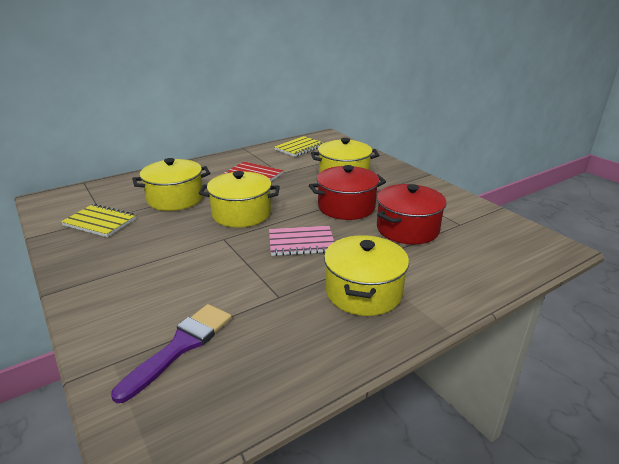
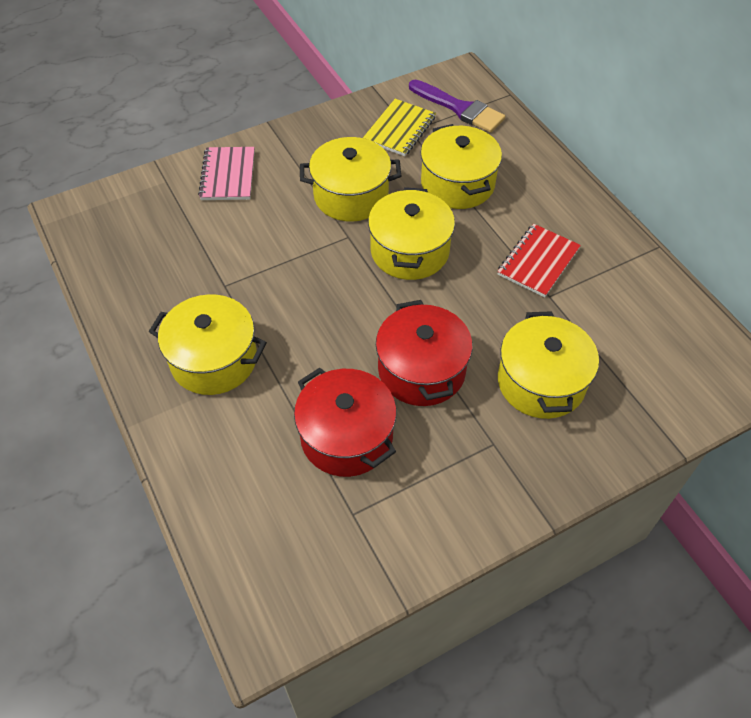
camera: 95 degrees right, 25 degrees up
(175, 240) = (351, 196): none -> yellow pot
(181, 346) = (172, 218): purple brush -> purple brush (459, 108)
(299, 148) = (669, 327): yellow notebook -> none
(301, 242) = (327, 310): pink notebook -> pink notebook (228, 175)

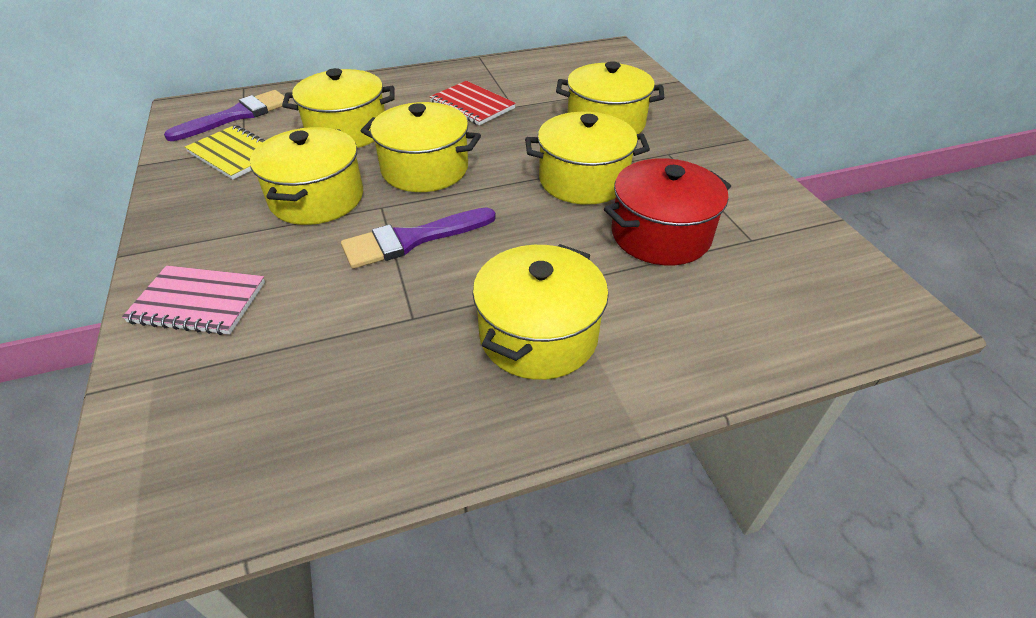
camera: 80 degrees left, 10 degrees down
(309, 265) = (412, 239): none -> purple brush
(421, 370) = (583, 180): red pot -> yellow pot

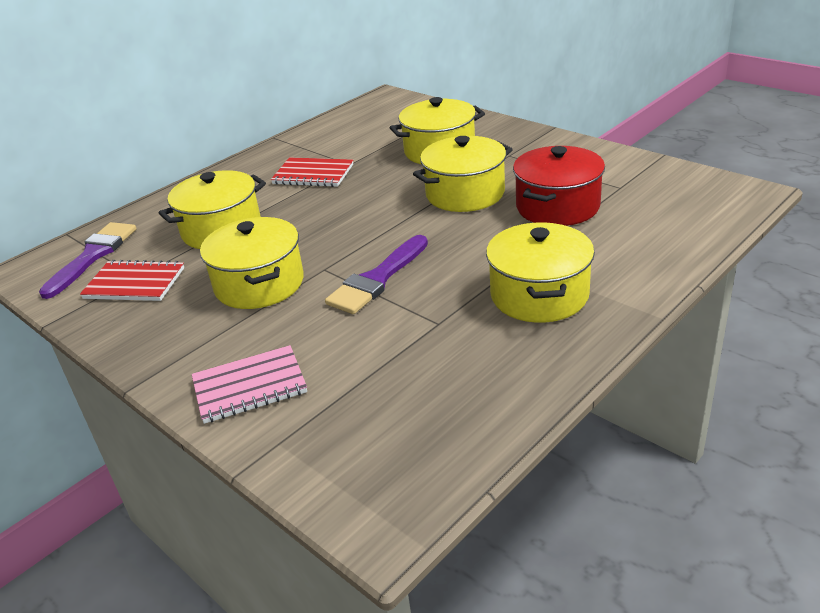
camera: 25 degrees left, 10 degrees down
(235, 154) = (134, 283): yellow notebook -> red notebook
(425, 169) = (328, 231): yellow pot -> none

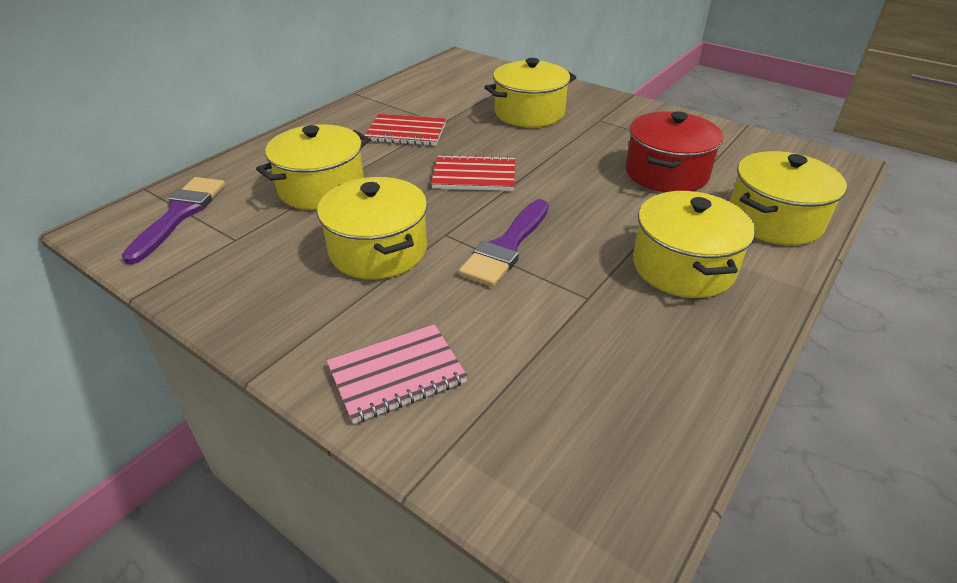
camera: 10 degrees left, 5 degrees up
(134, 283) = (234, 247): red notebook -> red notebook (474, 176)
(465, 194) = (569, 157): yellow pot -> yellow pot (774, 220)

